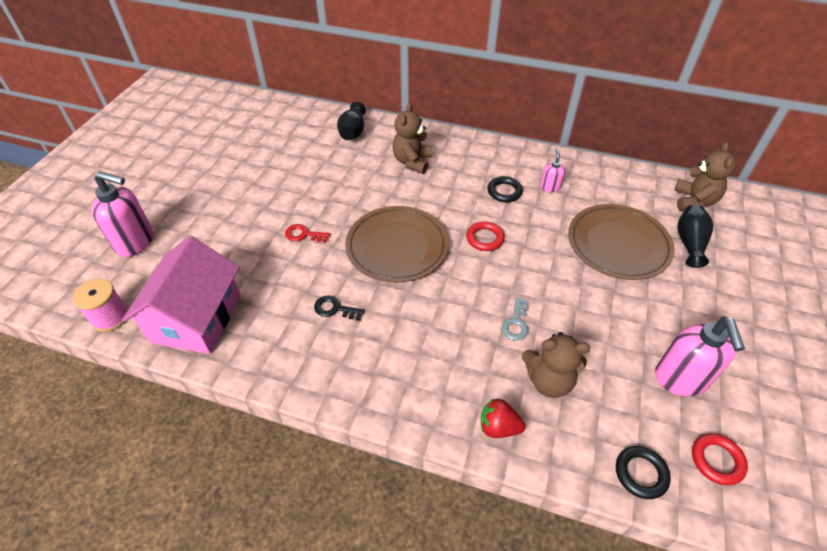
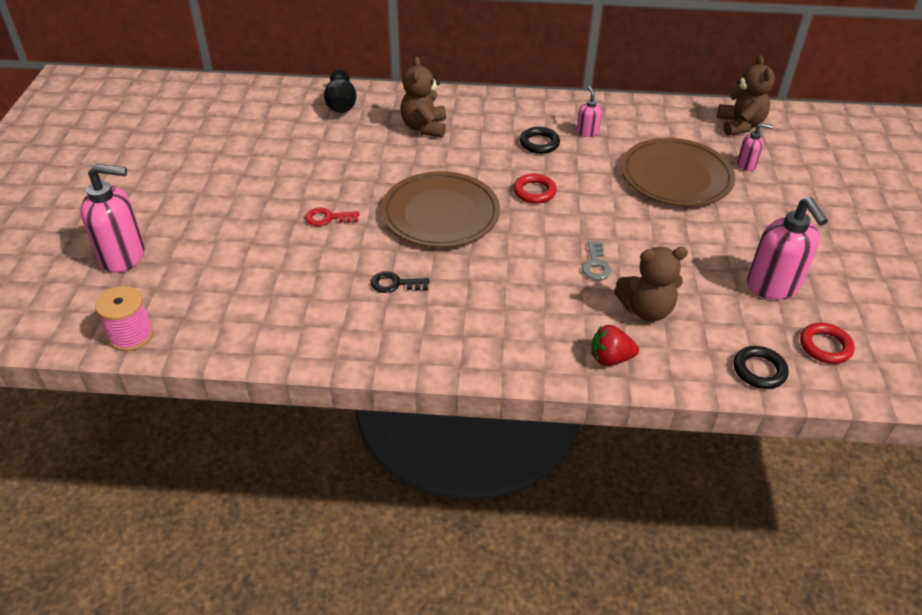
camera: 15 degrees left, 5 degrees down
(196, 318) = (237, 319): pink house -> none
(689, 243) = (746, 165): black vase -> pink soap dispenser

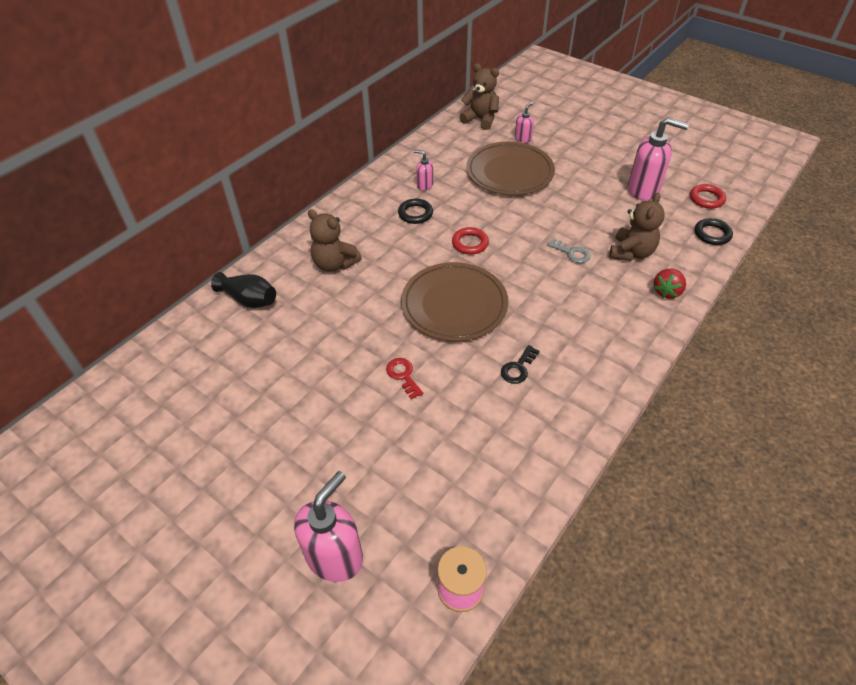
camera: 55 degrees left, 5 degrees up
(328, 218) = (403, 375): red key -> red key turned 120 degrees clockwise

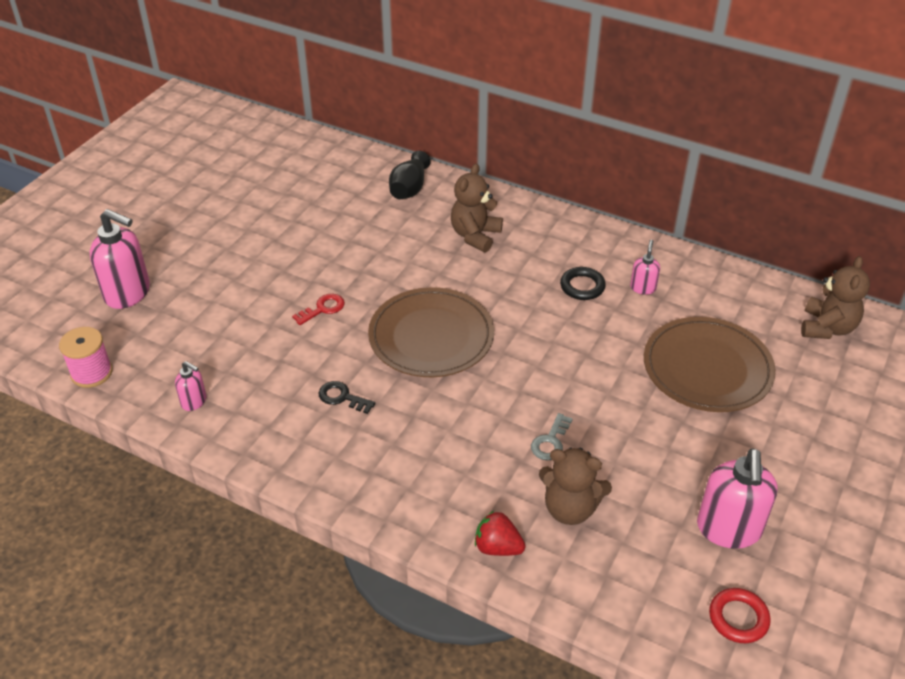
camera: 80 degrees right, 5 degrees down
(470, 243) = (541, 340): red ring -> none
(523, 138) = (800, 378): pink soap dispenser -> pink soap dispenser (194, 401)
(712, 234) = (644, 617): black ring -> none

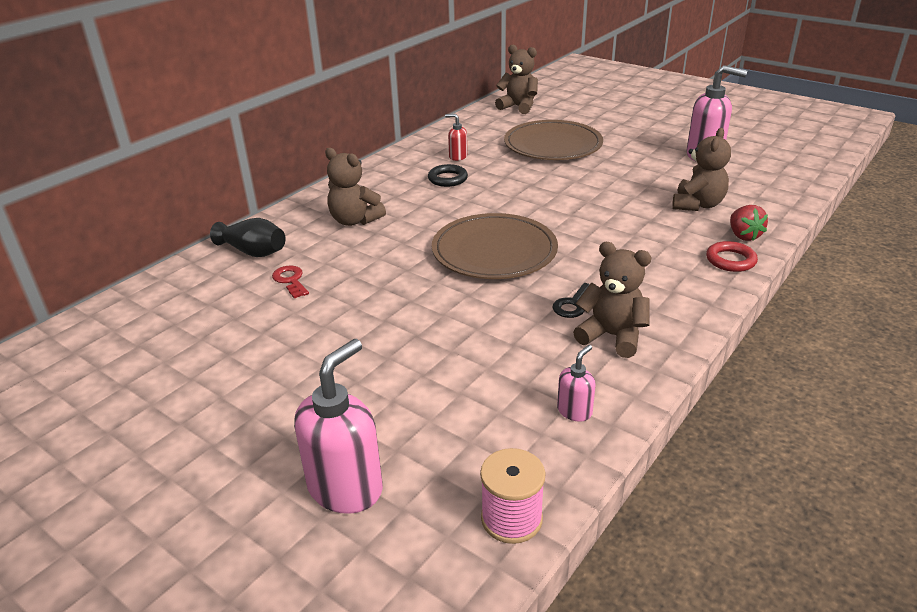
camera: 80 degrees left, 10 degrees down
(293, 425) = (612, 336): none -> brown teddy bear
(323, 309) = (434, 313): red key -> red key (290, 280)
(497, 547) = (743, 236): red strawberry -> red strawberry turned 45 degrees counterclockwise
(550, 441) = (629, 206): grey key -> none
(643, 288) = (457, 157): pink soap dispenser -> red soap dispenser
(738, 618) = (777, 161): red ring -> red ring (730, 260)

